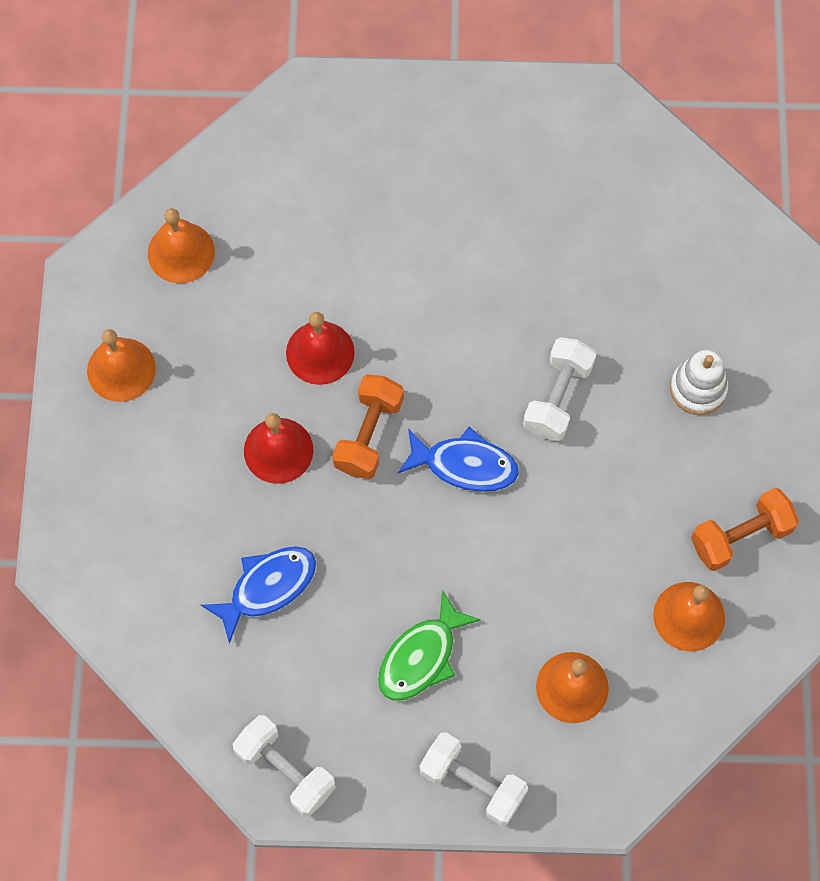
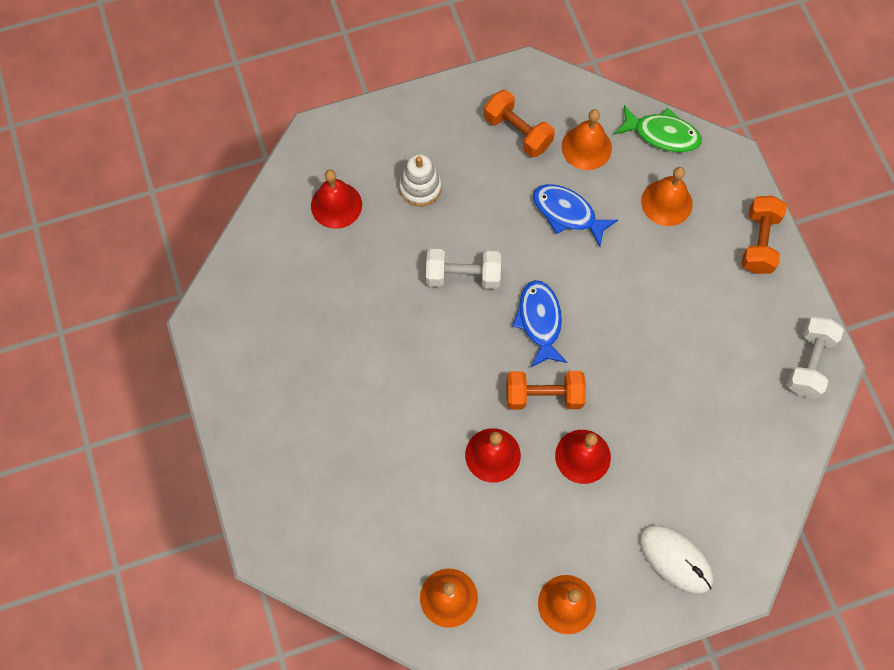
camera: 110 degrees left, 0 degrees up
(118, 504) = (675, 559): none -> white mouse
(267, 587) = (688, 424): blue fish -> blue fish (567, 213)
(421, 657) = (690, 303): green fish -> green fish (662, 134)
(472, 783) = (759, 242): white dumbbell -> orange dumbbell
(706, 284) = (336, 205): none -> red bell

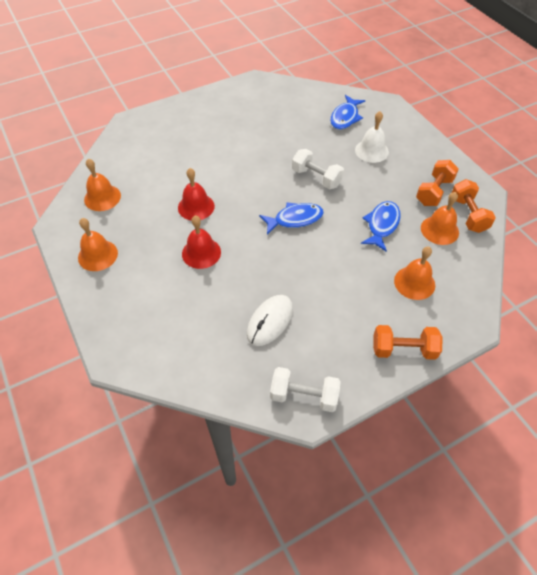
camera: 80 degrees right, 15 degrees down
(336, 205) = (345, 117): red bell -> blue fish
(420, 188) = (371, 151): white stacking toy -> white bell
(463, 276) = (316, 178): white dumbbell -> white dumbbell turned 45 degrees counterclockwise
(544, 395) = (241, 227): orange dumbbell -> orange dumbbell (468, 215)
(662, 134) = (472, 274): green fish -> none
(675, 559) = (130, 314): white mouse -> white mouse (270, 321)

